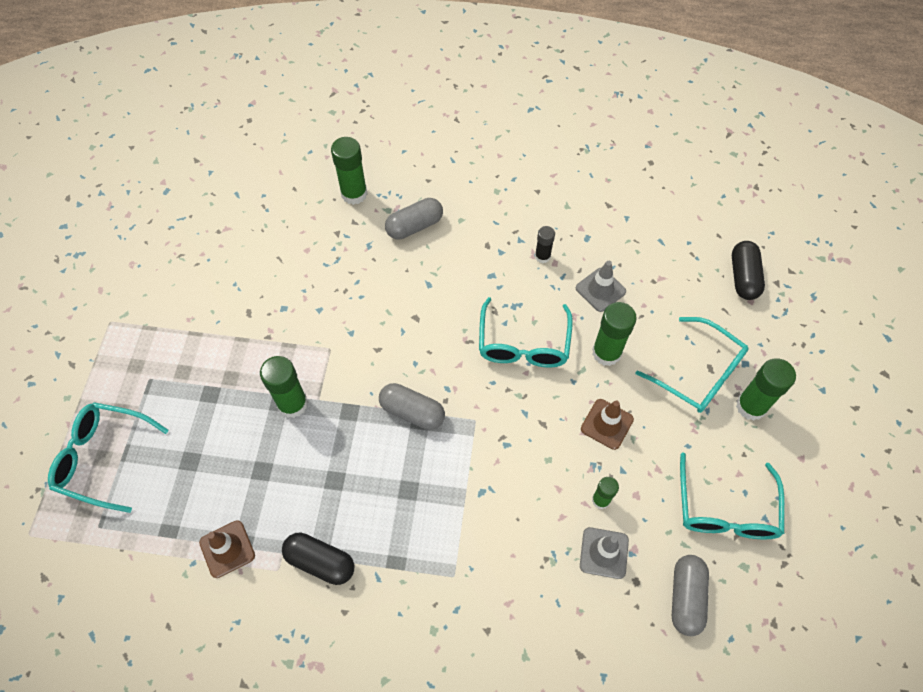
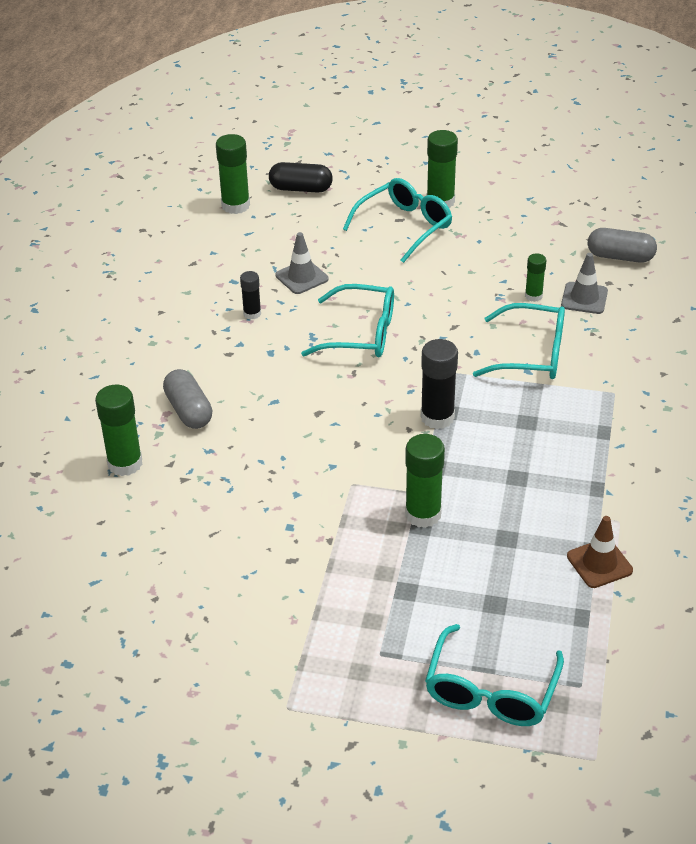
camera: 85 degrees left, 20 degrees down
(320, 561) = (607, 487): black capsule -> none
(412, 412) = (437, 417): grey capsule -> black glue stick
(606, 352) = (377, 279): green glue stick -> green glue stick (235, 205)
(607, 424) = (456, 286): brown traffic cone -> none
(725, 510) = (540, 227): turquoise glasses -> turquoise glasses (532, 354)

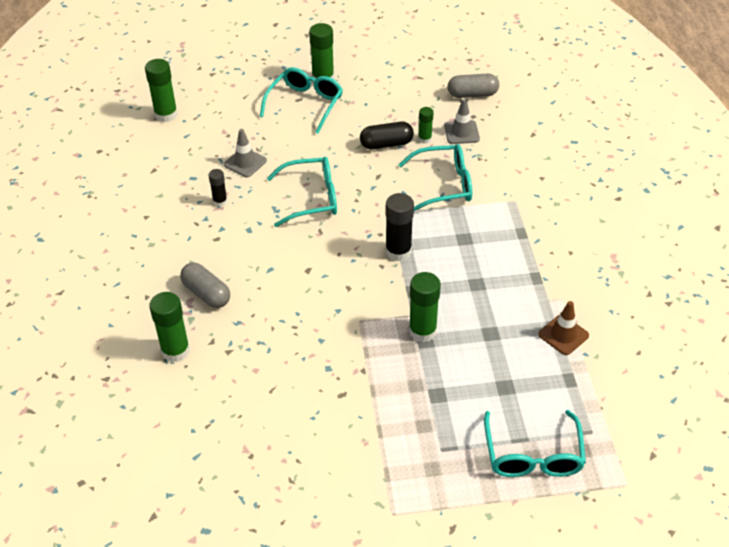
camera: 20 degrees left, 5 degrees up
(301, 189) = (211, 90): black capsule -> black capsule (386, 144)

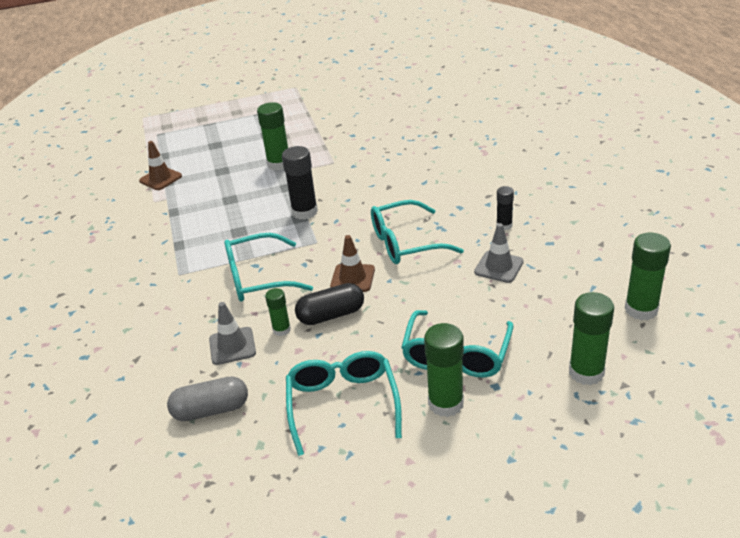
camera: 175 degrees right, 10 degrees down
(175, 351) = (476, 126): green glue stick -> green glue stick (586, 372)
(206, 293) = (473, 158): grey capsule -> none
(364, 172) = (352, 278): none -> brown traffic cone
(532, 455) = (202, 119): turquoise glasses -> turquoise glasses (342, 404)

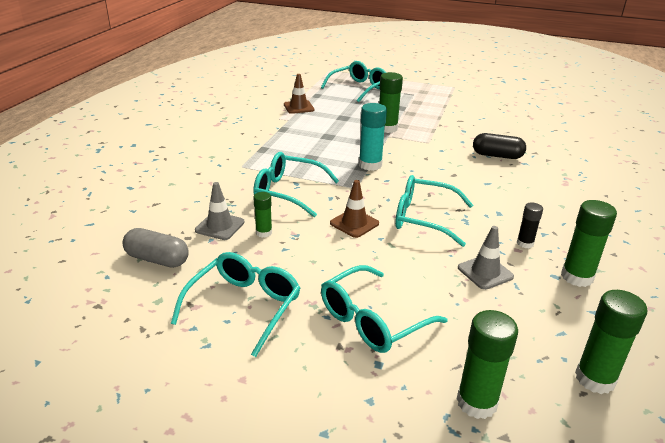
camera: 30 degrees right, 5 degrees down
(200, 128) = (359, 88): none -> turquoise glasses
(304, 212) = (370, 165): black glue stick -> turquoise glue stick
(331, 315) = (309, 240): black capsule -> black capsule (497, 156)
(445, 403) = (321, 352): green glue stick -> green glue stick (577, 277)

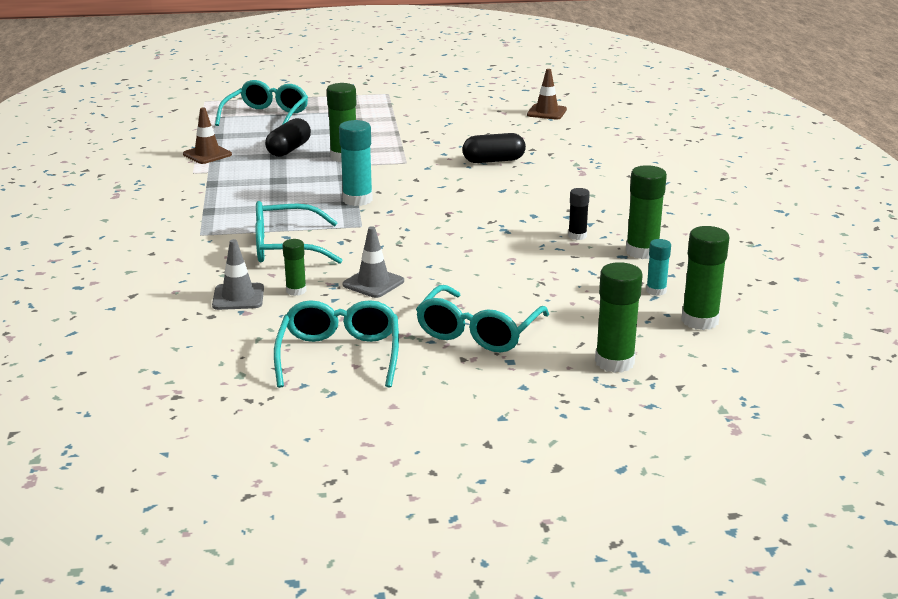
camera: 25 degrees left, 5 degrees down
(157, 259) = (198, 343): grey capsule -> none
(354, 115) = (289, 149): none -> black capsule
(354, 223) = (389, 259): brown traffic cone -> brown traffic cone (546, 112)
(423, 218) = (459, 238): turquoise glasses -> none
(485, 272) = (556, 269): grey traffic cone -> grey traffic cone (373, 283)
(567, 326) = (656, 291): none -> turquoise glue stick

